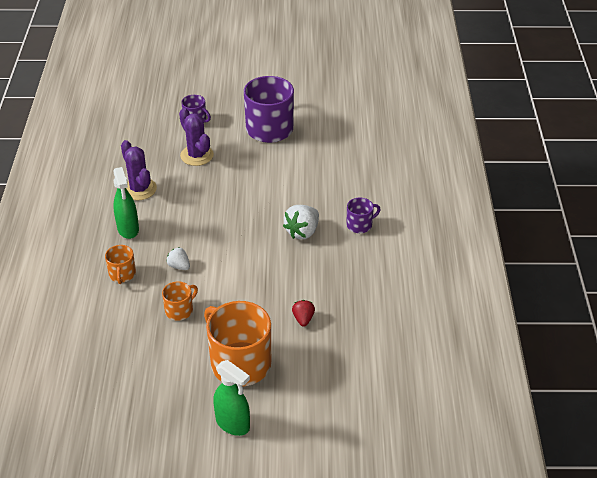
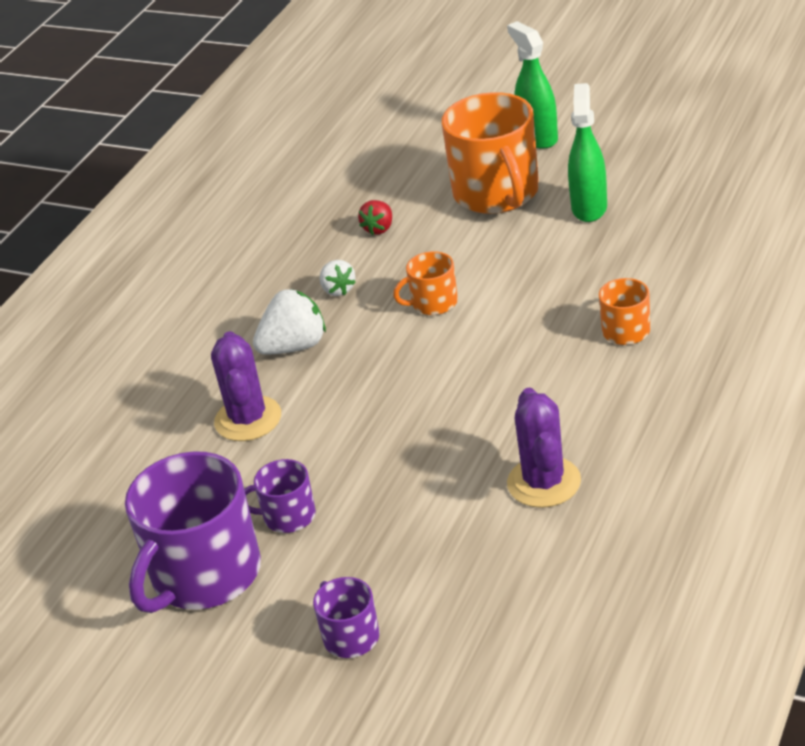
camera: 150 degrees left, 5 degrees down
(128, 229) = (592, 405): green spray bottle -> green spray bottle (589, 208)
(179, 266) = (526, 327): white strawberry -> white strawberry (338, 289)
(180, 310) = (552, 265): orange mug -> orange mug (433, 303)
(197, 155) = (394, 538): purple cactus -> purple cactus (248, 419)
(360, 225) = (196, 341): purple mug -> purple mug (287, 516)

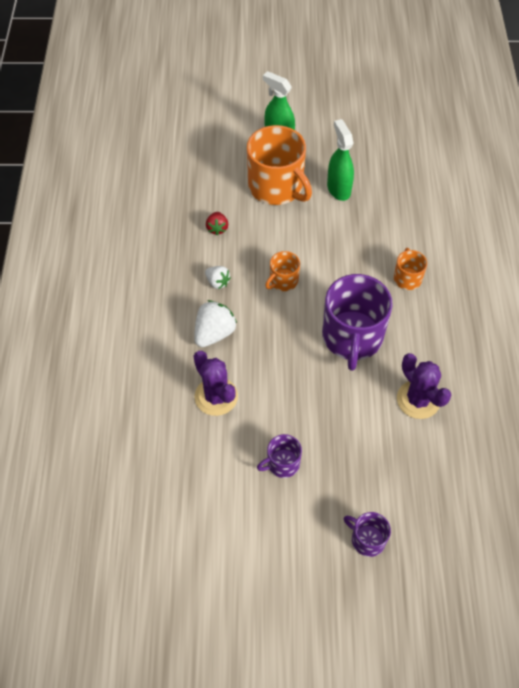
camera: 30 degrees left, 20 degrees up
(204, 575) = (255, 521): purple mug -> purple mug (352, 337)

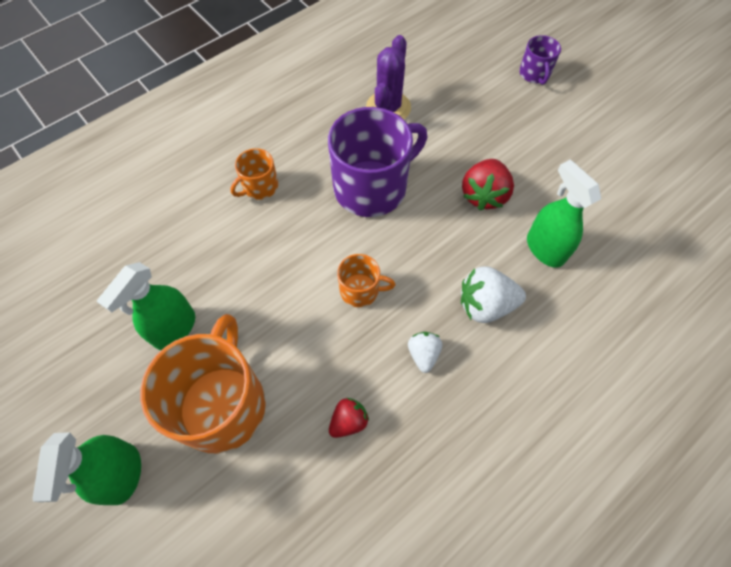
camera: 130 degrees left, 5 degrees up
(216, 396) = (544, 249): purple cactus -> green spray bottle
(282, 463) = (543, 157): purple mug -> none
(286, 397) = (484, 195): none -> red strawberry

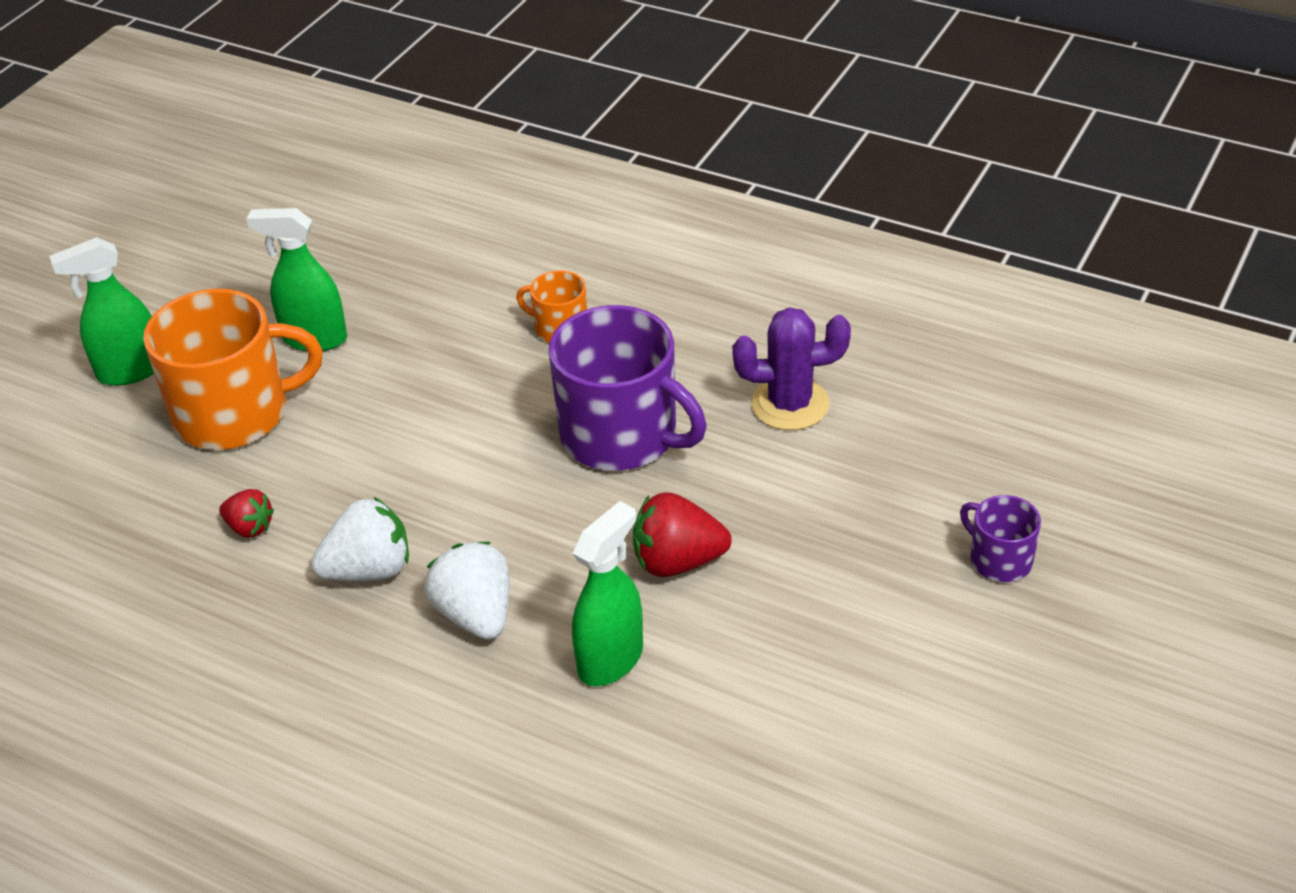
camera: 70 degrees right, 20 degrees down
(360, 290) = (441, 479): orange mug -> none
(423, 354) = (369, 570): white strawberry -> white strawberry, size x1.68
(534, 74) = (999, 559): purple mug -> purple mug turned 75 degrees clockwise

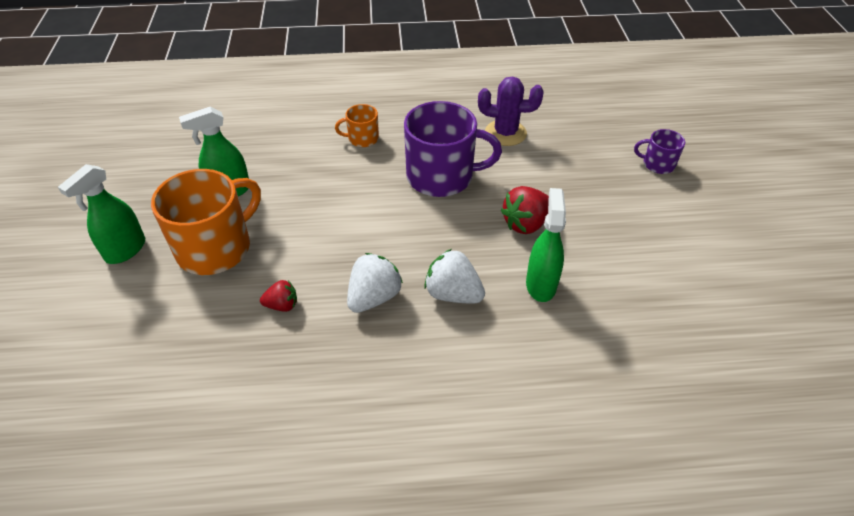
camera: 35 degrees left, 5 degrees up
(790, 404) = (505, 133): purple cactus -> purple cactus turned 45 degrees clockwise

